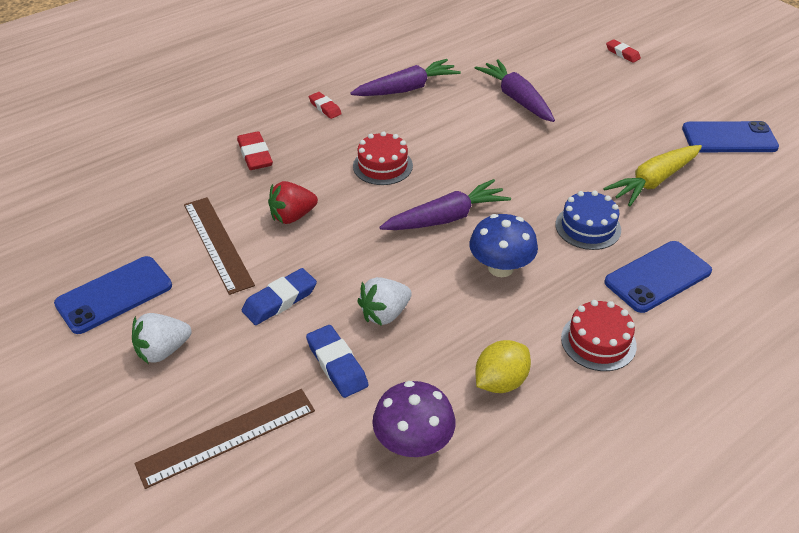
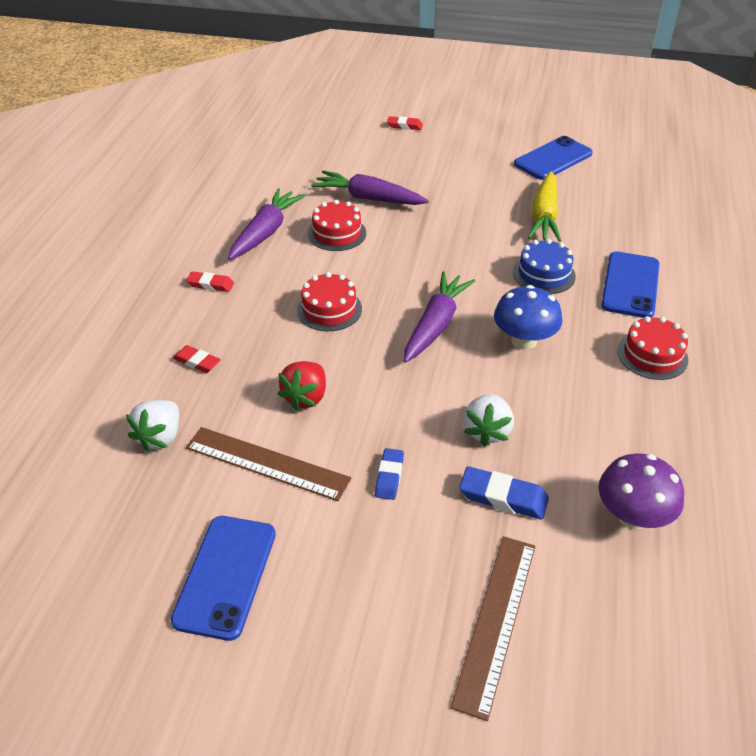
camera: 40 degrees left, 0 degrees up
(163, 350) = (343, 592): white strawberry -> white strawberry (160, 437)
(255, 155) = (197, 362): red eraser -> red eraser, size x0.66
(280, 300) = (389, 476): blue eraser -> blue eraser, size x0.66
(457, 114) = (337, 233): none -> red cake
(500, 382) = (630, 427): yellow lemon -> none

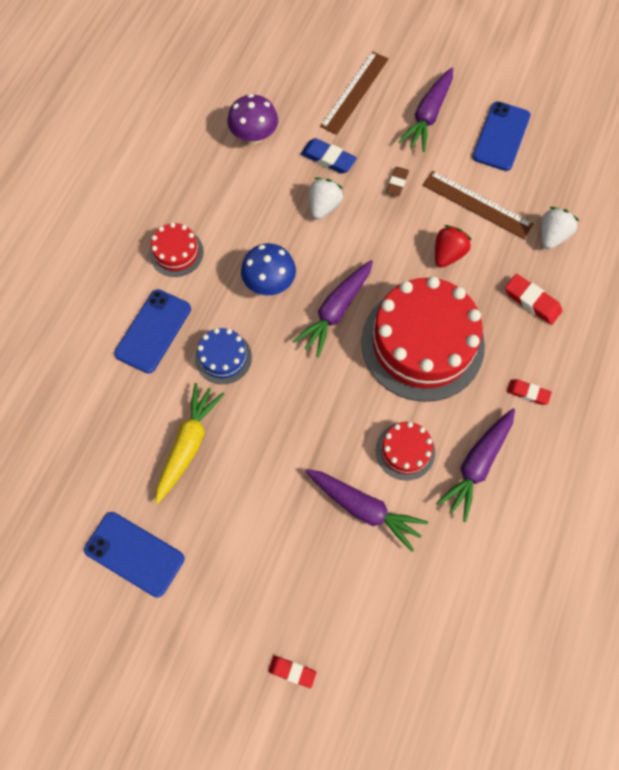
camera: 170 degrees left, 25 degrees up
(197, 362) = (532, 301): red eraser -> red eraser, size x1.51
(329, 309) = (422, 343): red cake -> red cake, size x2.18
(355, 596) = (428, 115): none -> purple carrot
(389, 476) = (397, 183): blue eraser -> brown eraser
(553, 159) = (134, 554): blue phone -> blue phone turned 60 degrees clockwise

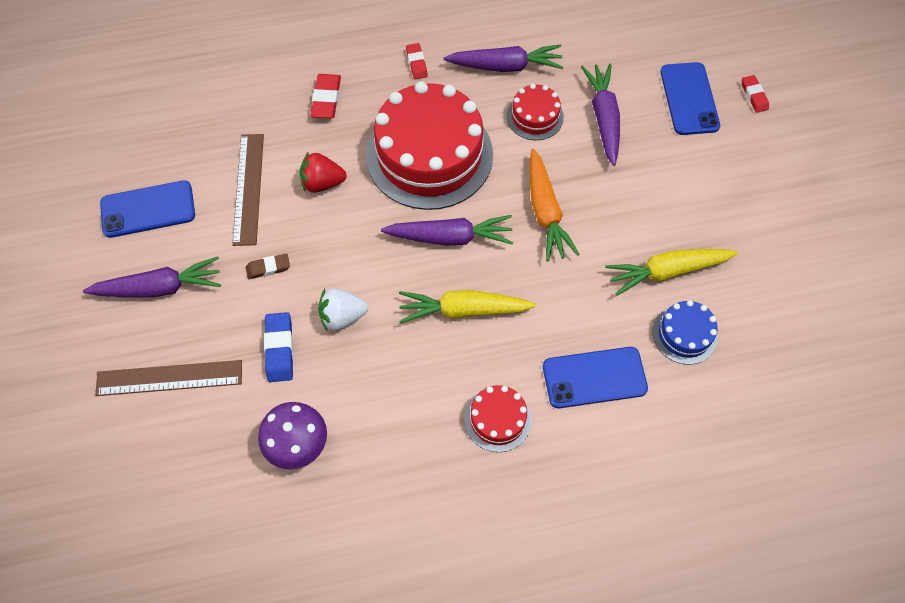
camera: 125 degrees left, 5 degrees down
(134, 554) = (782, 249): blue phone -> blue phone (689, 99)
(223, 357) = (569, 298): blue cake -> blue cake (684, 334)
(269, 282) = (464, 310): blue mushroom -> yellow carrot
(307, 393) = (545, 211): none -> orange carrot
(552, 236) = (245, 116): white strawberry -> none

